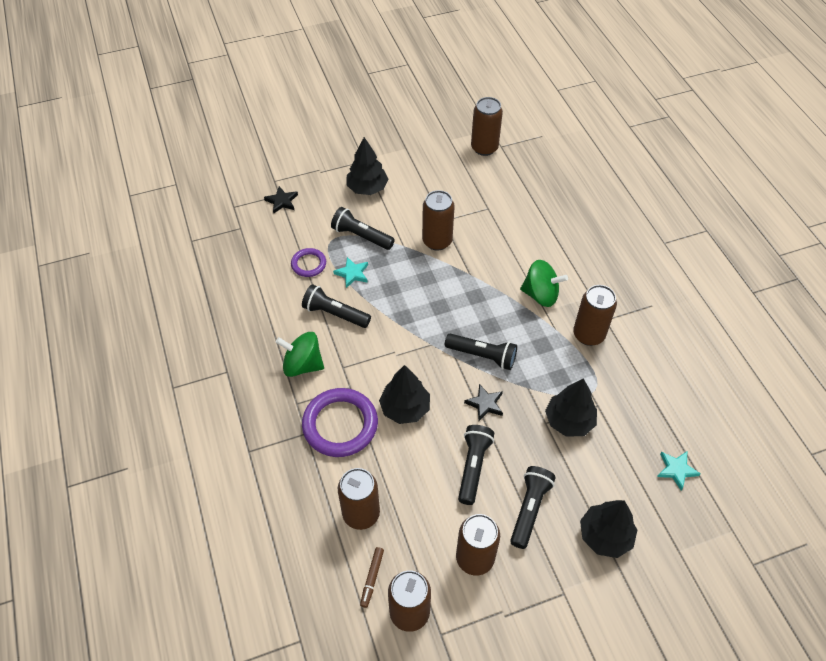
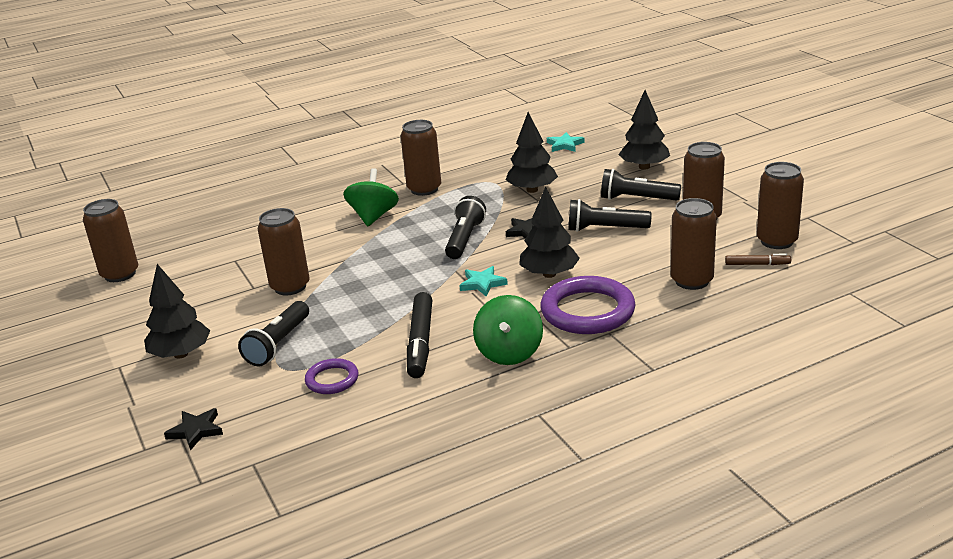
camera: 95 degrees left, 25 degrees down
(335, 314) = (420, 342): black flashlight -> black marker
(352, 273) = (348, 340): turquoise star -> turquoise star (482, 283)

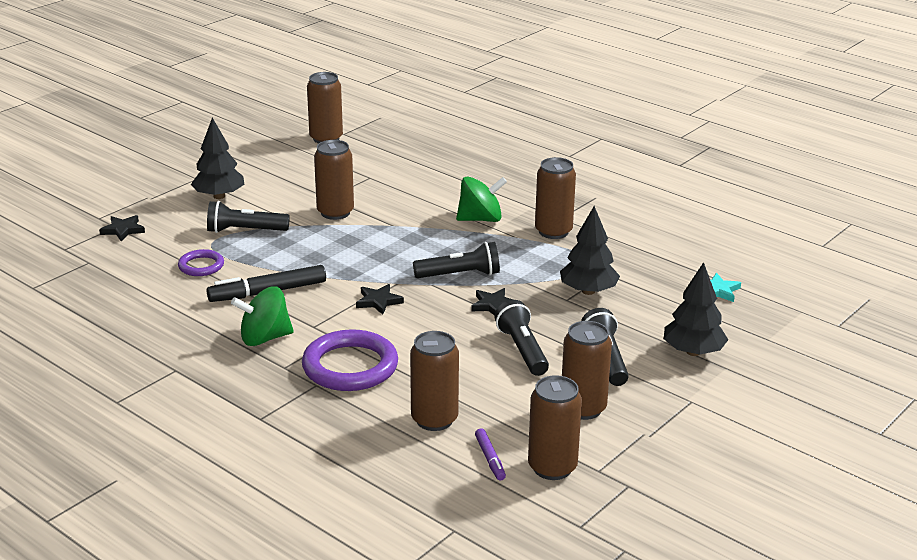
camera: 65 degrees right, 0 degrees up
(482, 283) = (378, 301): turquoise star -> black star
(549, 274) = (412, 333): black tree -> none
(757, 264) = (490, 459): brown marker -> purple marker

